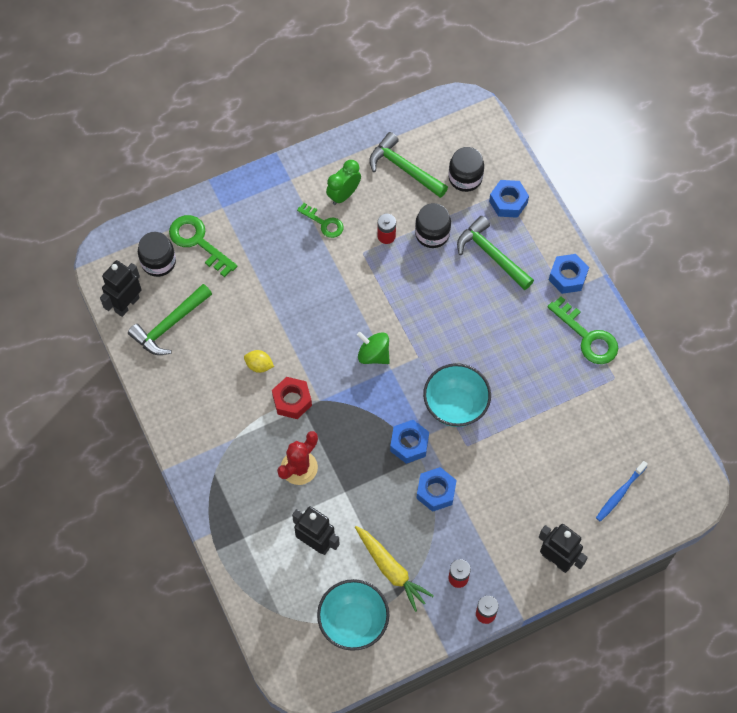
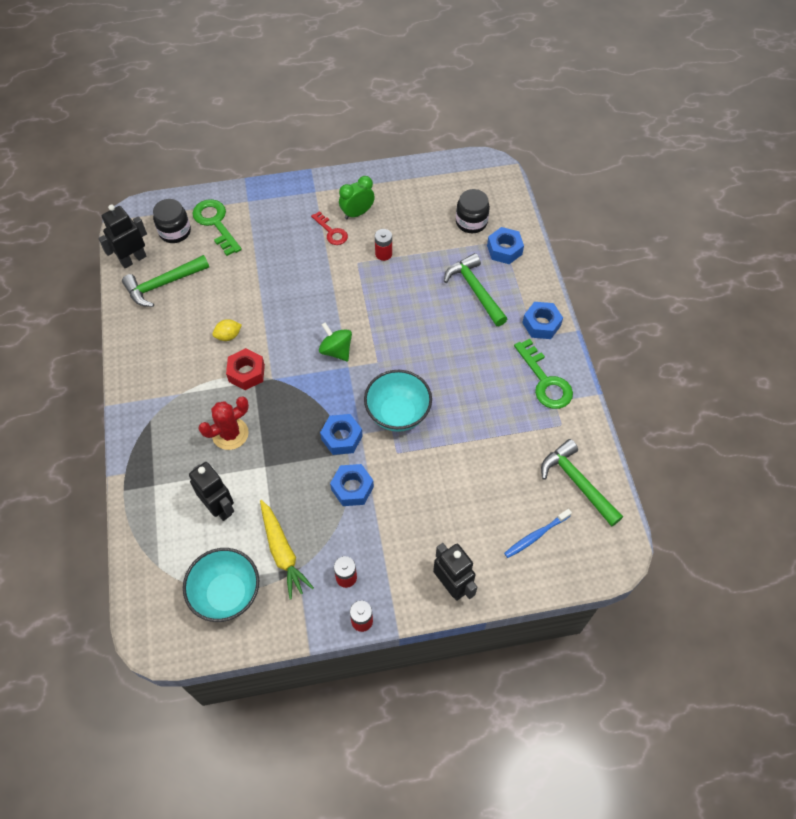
camera: 15 degrees right, 5 degrees down
(259, 365) = (228, 336): yellow lemon -> yellow lemon turned 60 degrees counterclockwise
(324, 223) = (331, 232): green key -> red key
(404, 168) = (418, 203): green hammer -> green hammer (577, 483)
(432, 234) = (426, 261): black jar -> none

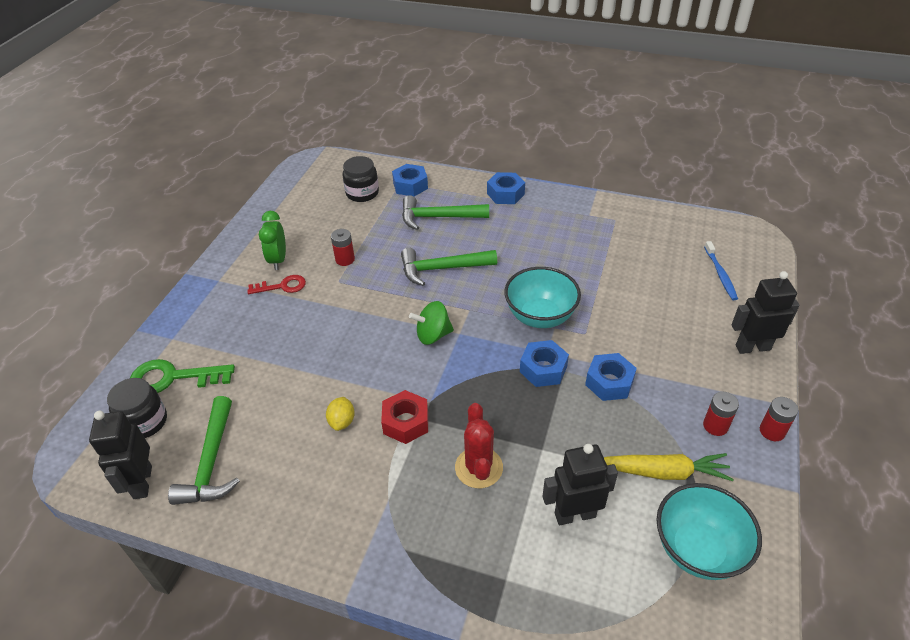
camera: 60 degrees left, 15 degrees down
(545, 381) = (565, 212): green key -> none
(577, 483) = (678, 232): green hammer -> green hammer (442, 269)

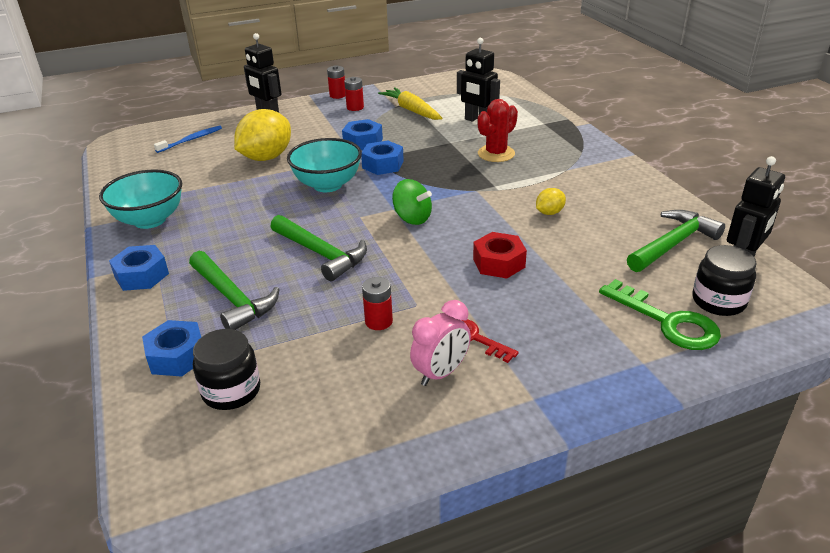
camera: 130 degrees left, 10 degrees down
(278, 260) = (441, 373): green clock -> pink clock
(405, 422) = (507, 190): red nut -> red nut (499, 263)
(633, 304) = (266, 157): none -> yellow lemon
(698, 549) = (446, 93): turquoise bowl -> turquoise bowl (150, 220)

